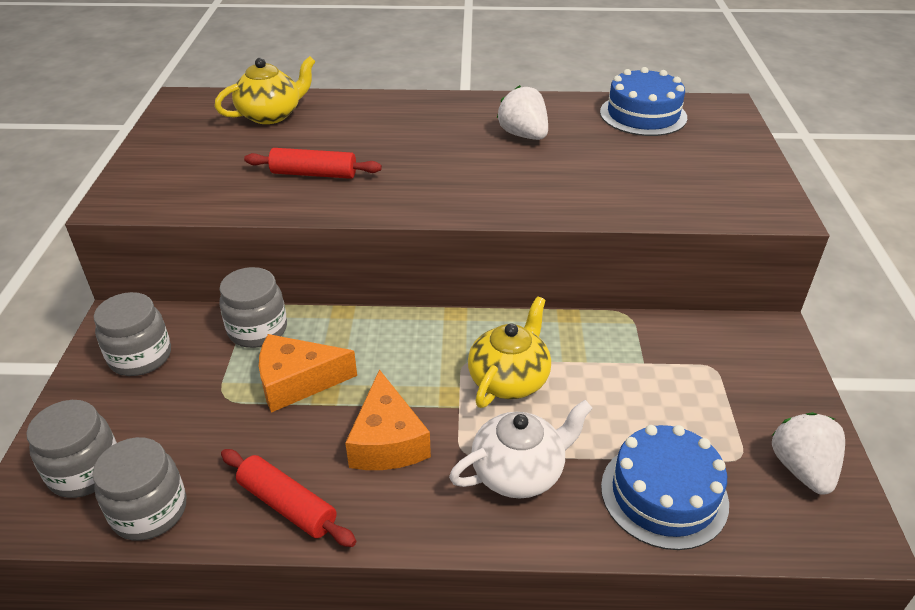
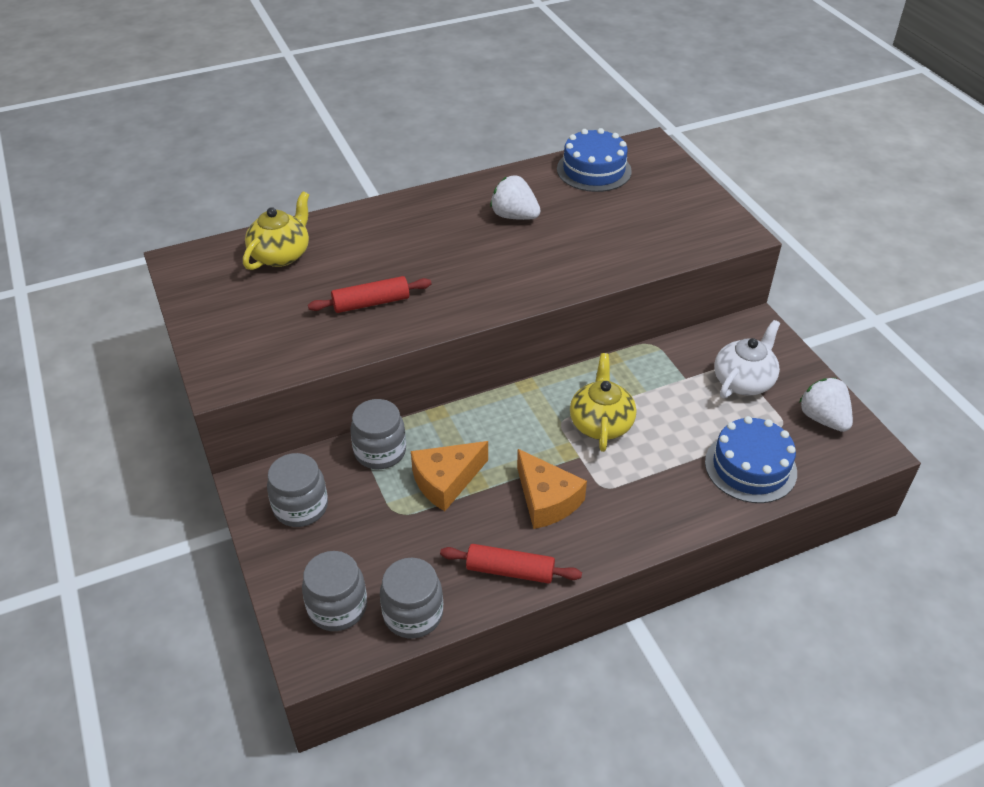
camera: 25 degrees left, 5 degrees up
(519, 472) = (651, 487): white teapot -> white teapot (743, 381)

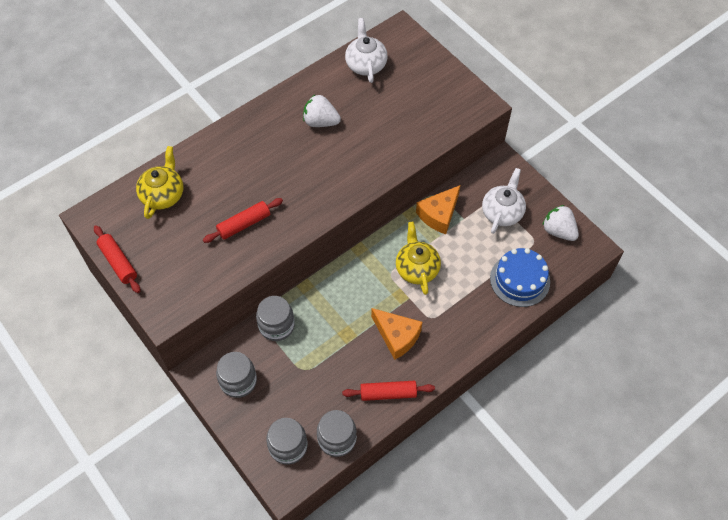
camera: 15 degrees left, 15 degrees up
(191, 313) = (118, 262): none -> red rolling pin
(446, 481) = (328, 338): orange cheese -> orange cheese (439, 214)
(594, 170) = (366, 64): blue cake -> white teapot

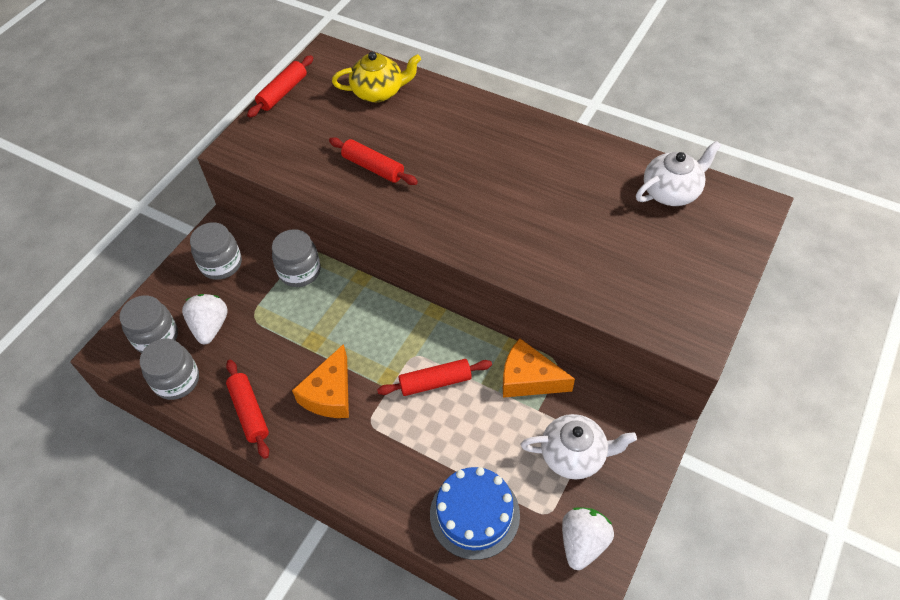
camera: 70 degrees right, 5 degrees down
(321, 122) = (553, 181): white strawberry -> white strawberry (210, 327)
(417, 268) = (435, 382): yellow teapot -> red rolling pin

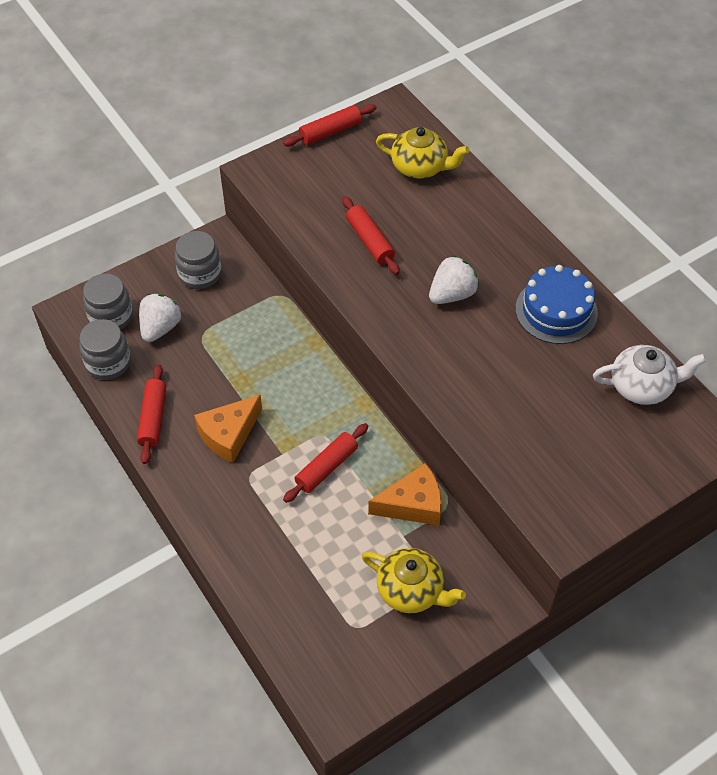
camera: 25 degrees right, 0 degrees up
(299, 271) = (264, 311): grey jar -> none
(435, 382) = (326, 467): red rolling pin -> red rolling pin turned 60 degrees counterclockwise
(474, 514) = (292, 596): blue cake -> blue cake (556, 311)
(528, 379) = (413, 504): orange cheese -> orange cheese turned 120 degrees clockwise
(574, 455) = (411, 590): white teapot -> yellow teapot
(582, 542) = (370, 667): white strawberry -> white strawberry (452, 294)

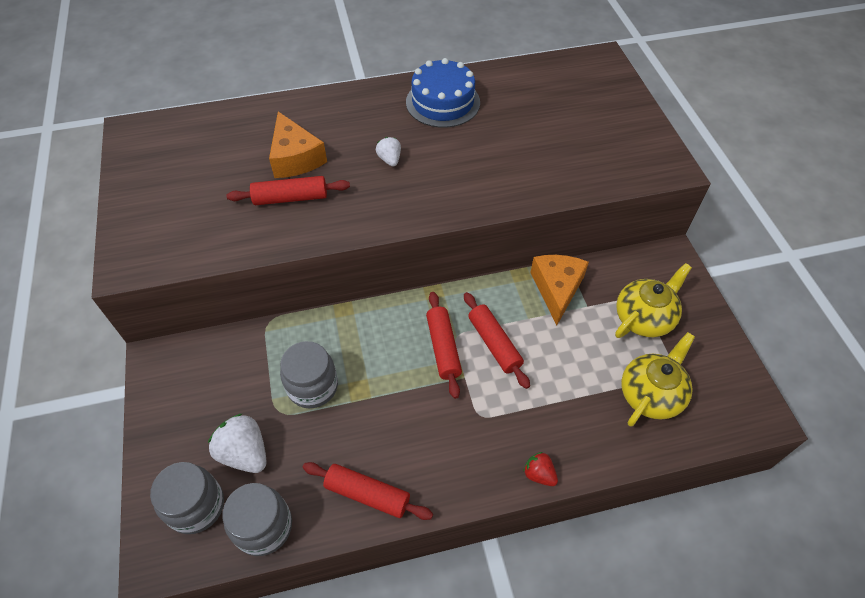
camera: 70 degrees left, 0 degrees up
(200, 274) = (193, 390): grey jar -> grey jar (312, 386)
(209, 534) = (539, 474): none -> red strawberry
(229, 434) = (421, 420): orange cheese -> orange cheese (295, 158)
(330, 132) = (124, 187): red rolling pin -> red rolling pin (443, 348)
(420, 167) = (224, 136): yellow teapot -> yellow teapot (651, 394)
(452, 294) = (389, 160): white strawberry -> white strawberry, size x0.57
(642, 386) = (540, 80): white teapot -> none

